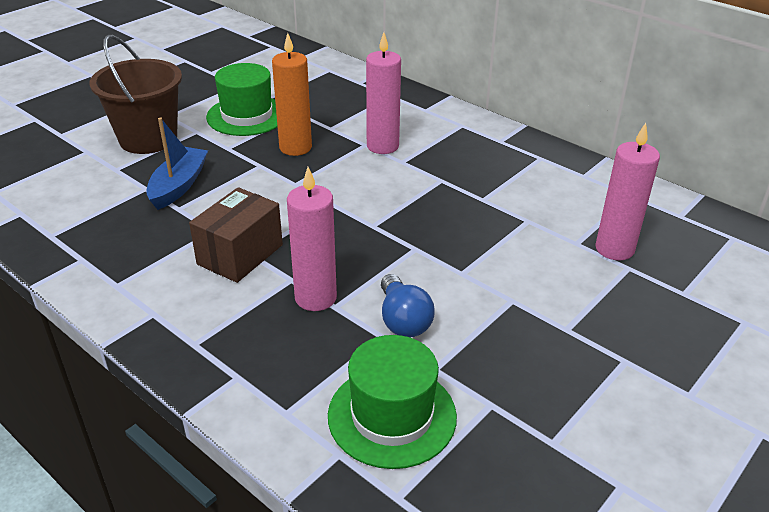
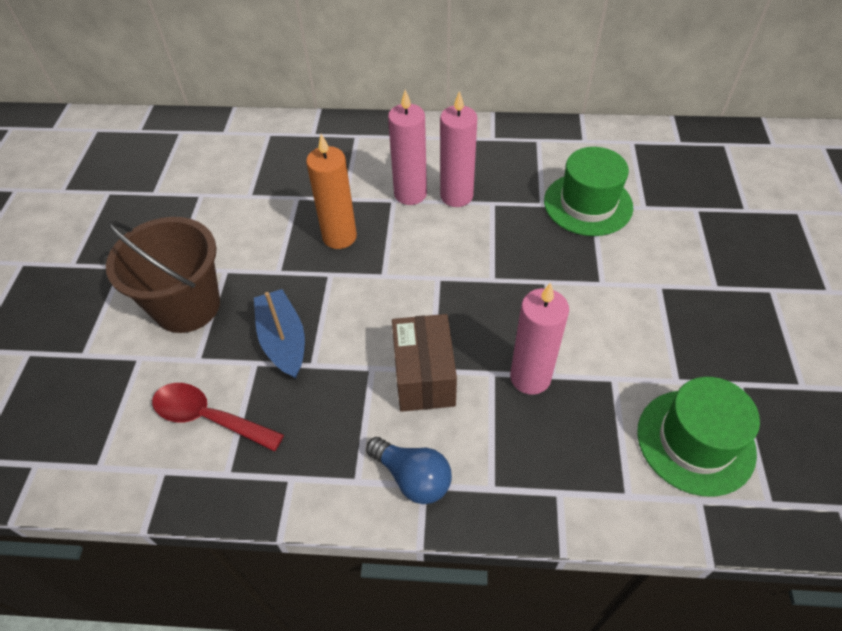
camera: 35 degrees left, 15 degrees up
(81, 201) = (208, 417): none -> red spoon
(247, 116) = (253, 226): green hat -> green hat (588, 204)
(403, 320) = (612, 354): blue light bulb -> blue light bulb (413, 477)
(614, 249) = (671, 197): pink candle -> pink candle (456, 196)

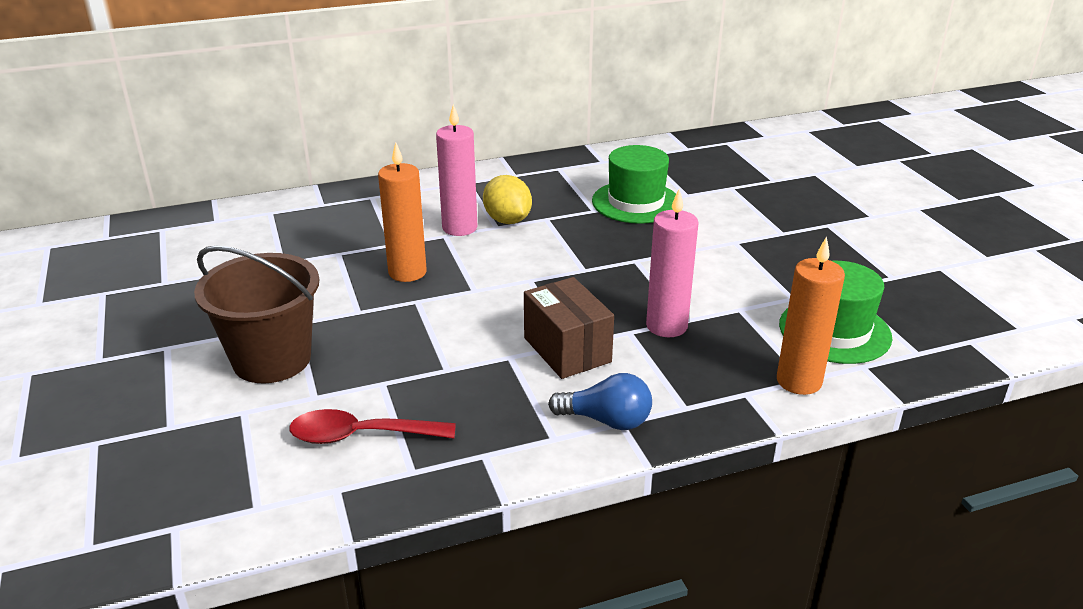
camera: 25 degrees left, 20 degrees down
(283, 340) = (402, 359): blue boat -> none
(456, 196) = (507, 220): pink candle -> yellow lemon
(620, 496) = (799, 381): none -> orange candle

